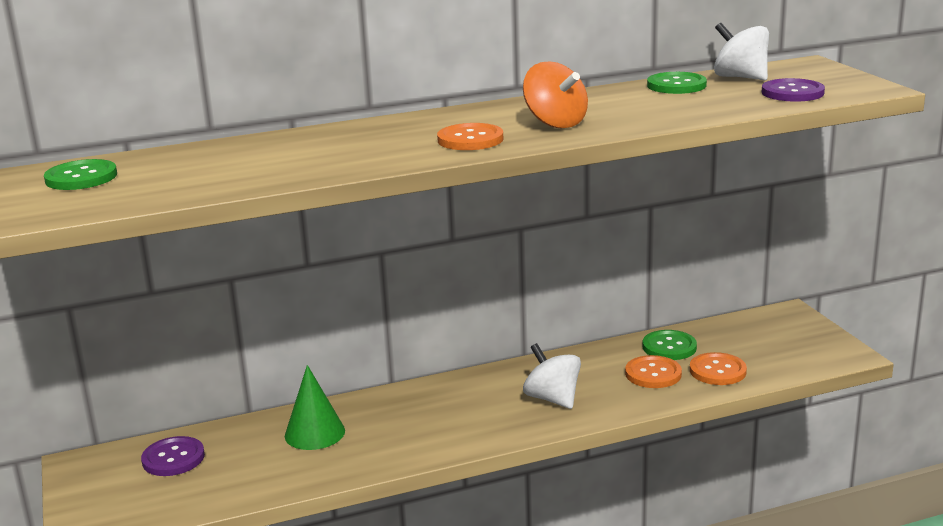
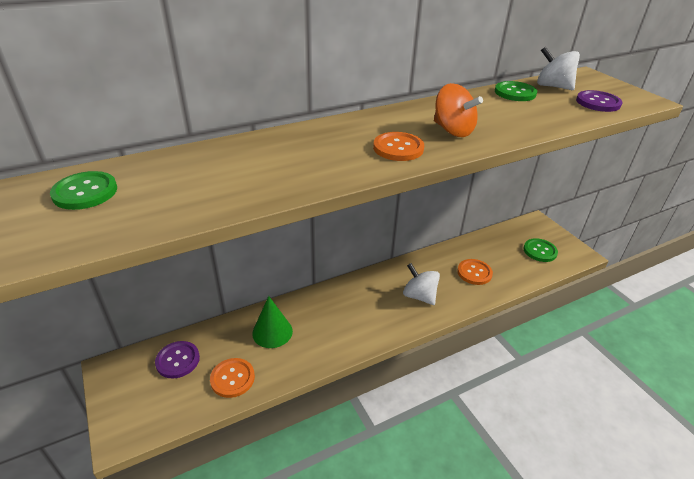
camera: 10 degrees left, 15 degrees up
(669, 347) = (477, 250): green button -> green button (540, 251)
(717, 371) = (511, 269): orange button -> orange button (232, 378)

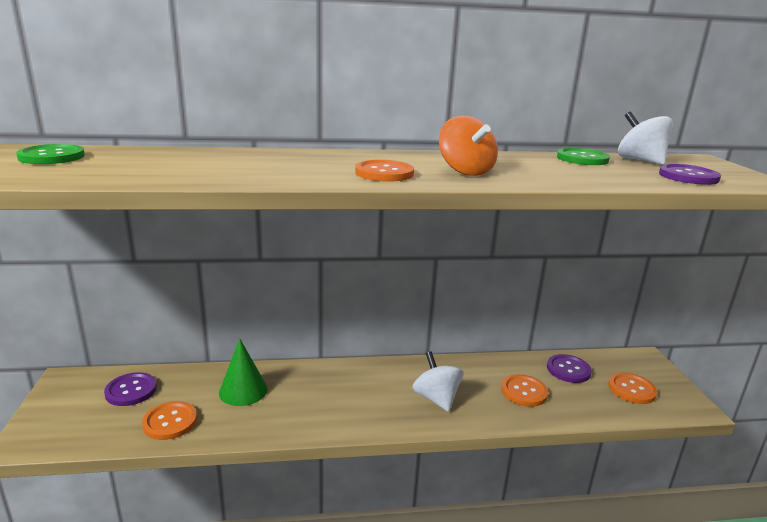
camera: 20 degrees right, 15 degrees down
(494, 245) = (568, 370): none -> purple button
(540, 251) = (631, 389): green button -> orange button

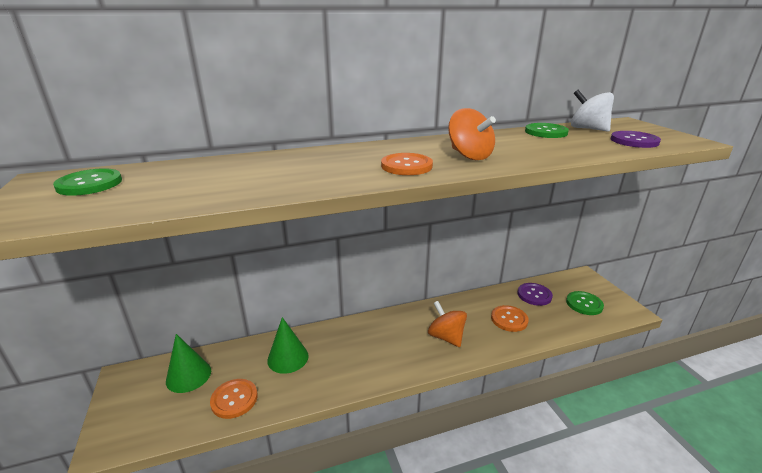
camera: 10 degrees left, 5 degrees up
(131, 390) = (188, 375): purple button -> green cone
(436, 398) = (446, 337): white spinning top -> orange spinning top
(631, 389) = (584, 304): orange button -> green button

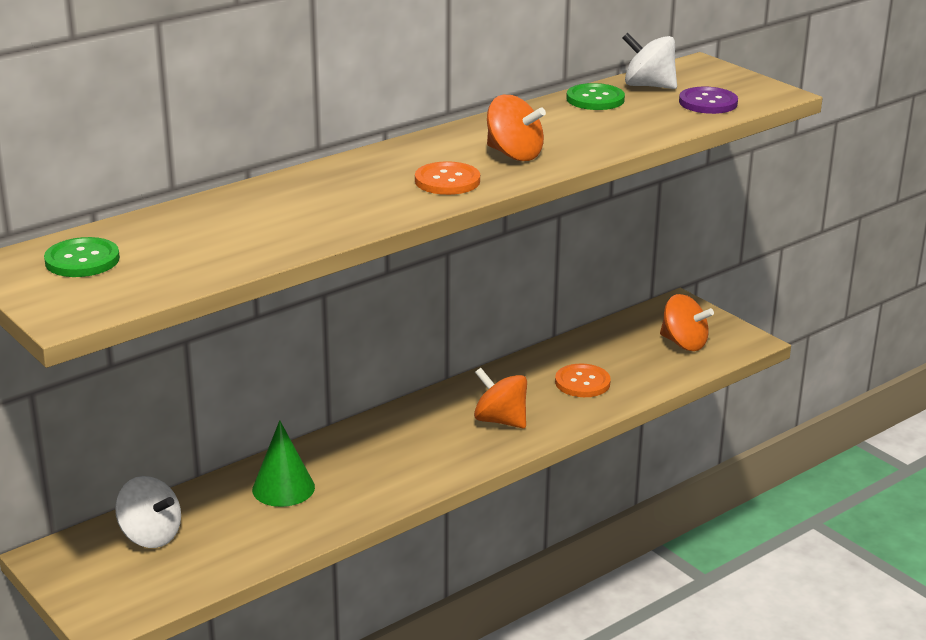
camera: 20 degrees left, 0 degrees up
(188, 375) = (150, 536): green cone -> white spinning top
(234, 399) = (243, 545): orange button -> none
(534, 295) = (610, 344): purple button -> none
(584, 304) = (684, 343): green button -> orange spinning top

